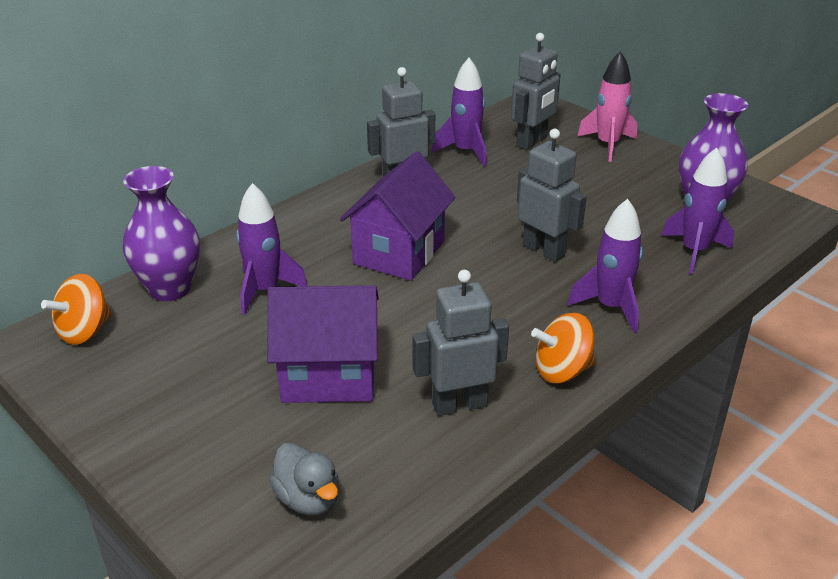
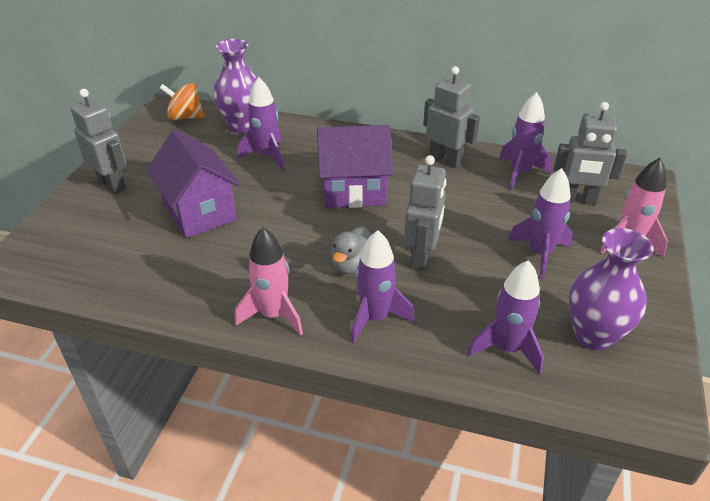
camera: 60 degrees right, 5 degrees up
(308, 499) = (86, 246): grey duck -> grey duck (352, 265)
(459, 404) = (204, 276): grey robot -> grey robot (112, 185)
(562, 370) = (273, 315): orange spinning top -> pink rocket
(589, 189) = (539, 254): none -> purple rocket

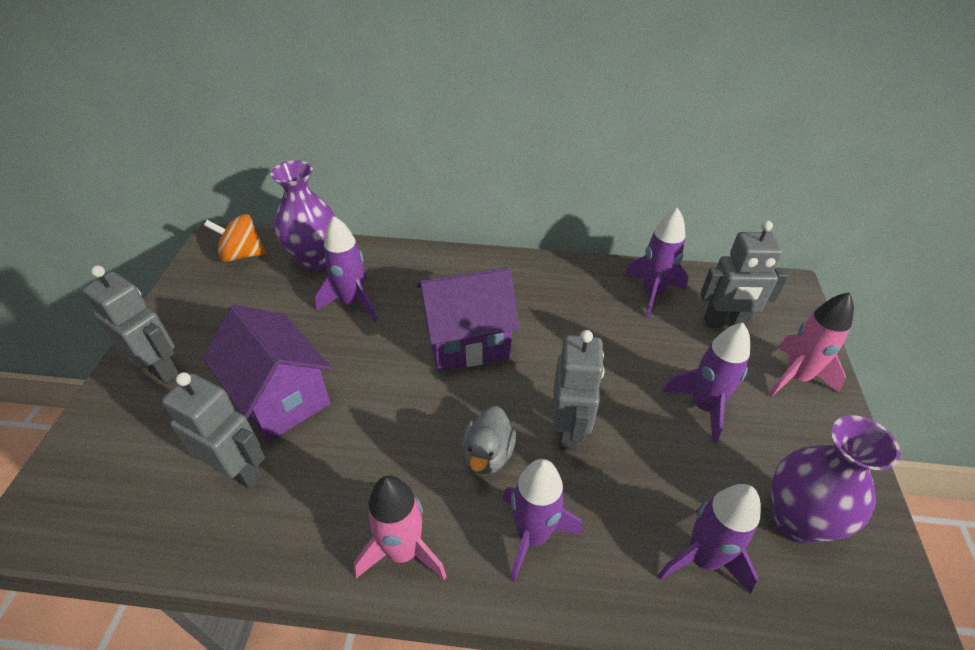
camera: 10 degrees left, 5 degrees up
(445, 160) = (565, 284): grey robot -> grey robot (239, 471)

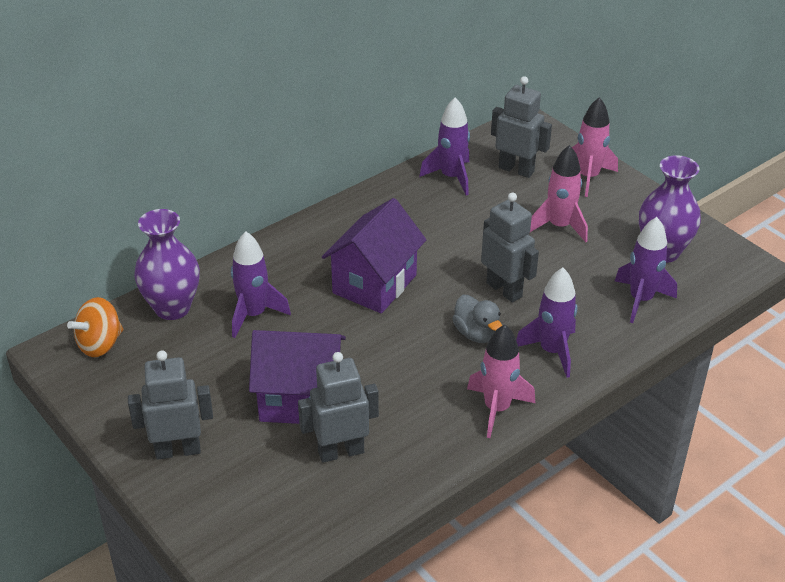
camera: 45 degrees left, 5 degrees down
(703, 407) = (559, 226): purple rocket -> pink rocket
(724, 323) = (516, 169): grey robot -> grey robot turned 105 degrees counterclockwise

